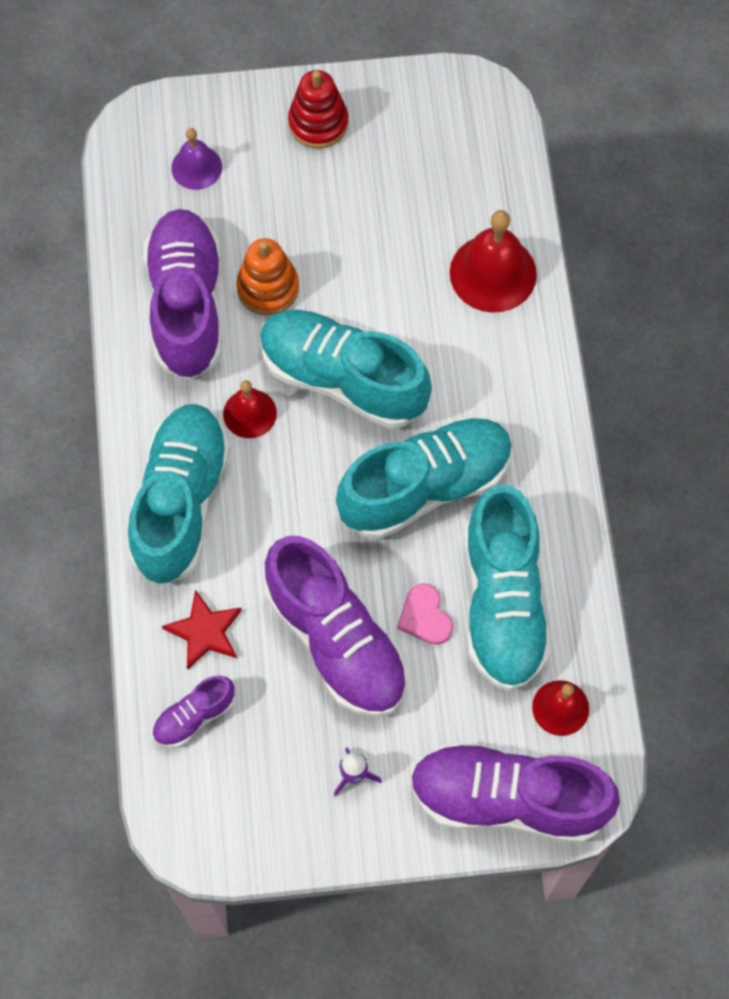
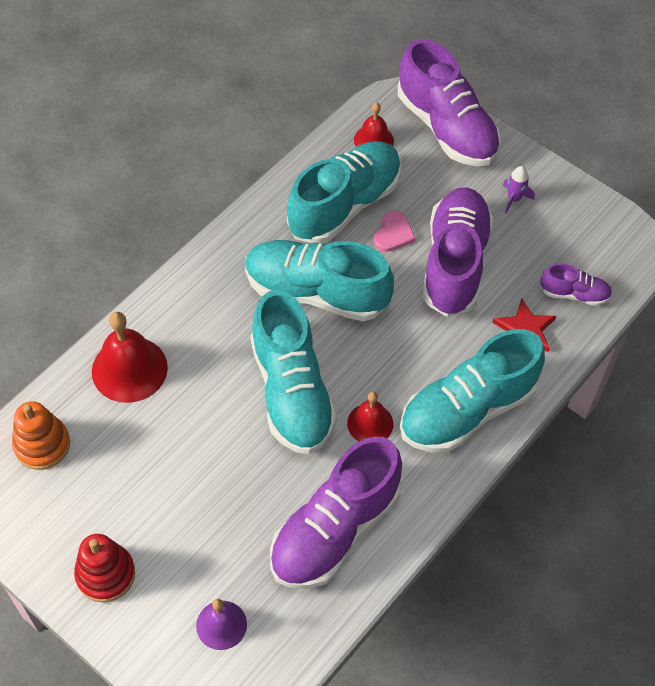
camera: 135 degrees left, 10 degrees down
(268, 288) = (271, 490): orange stacking toy -> orange stacking toy (42, 445)

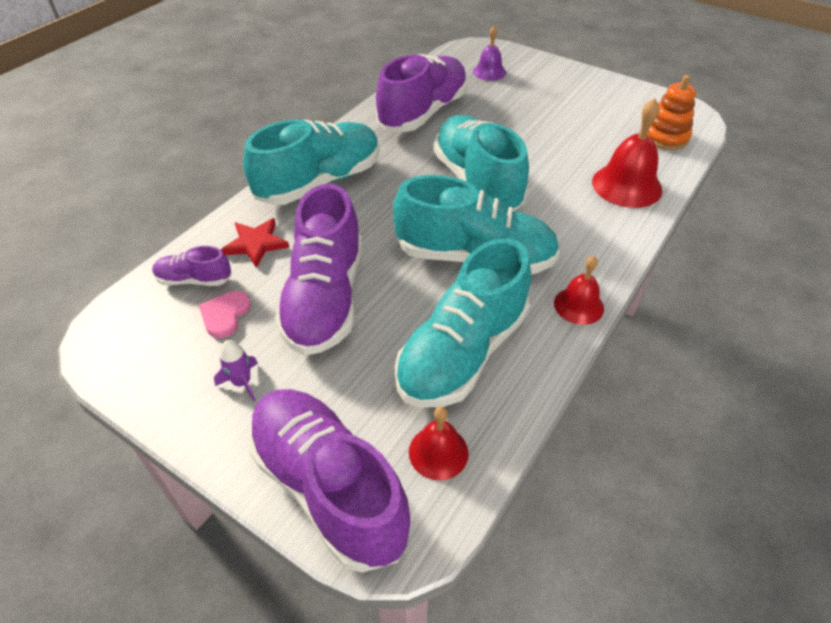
camera: 175 degrees right, 10 degrees down
(105, 574) = (575, 85): red stacking toy -> none
(370, 423) = (404, 168): red bell -> red bell (578, 305)
(393, 233) = (398, 324): pink heart -> pink heart (225, 315)

